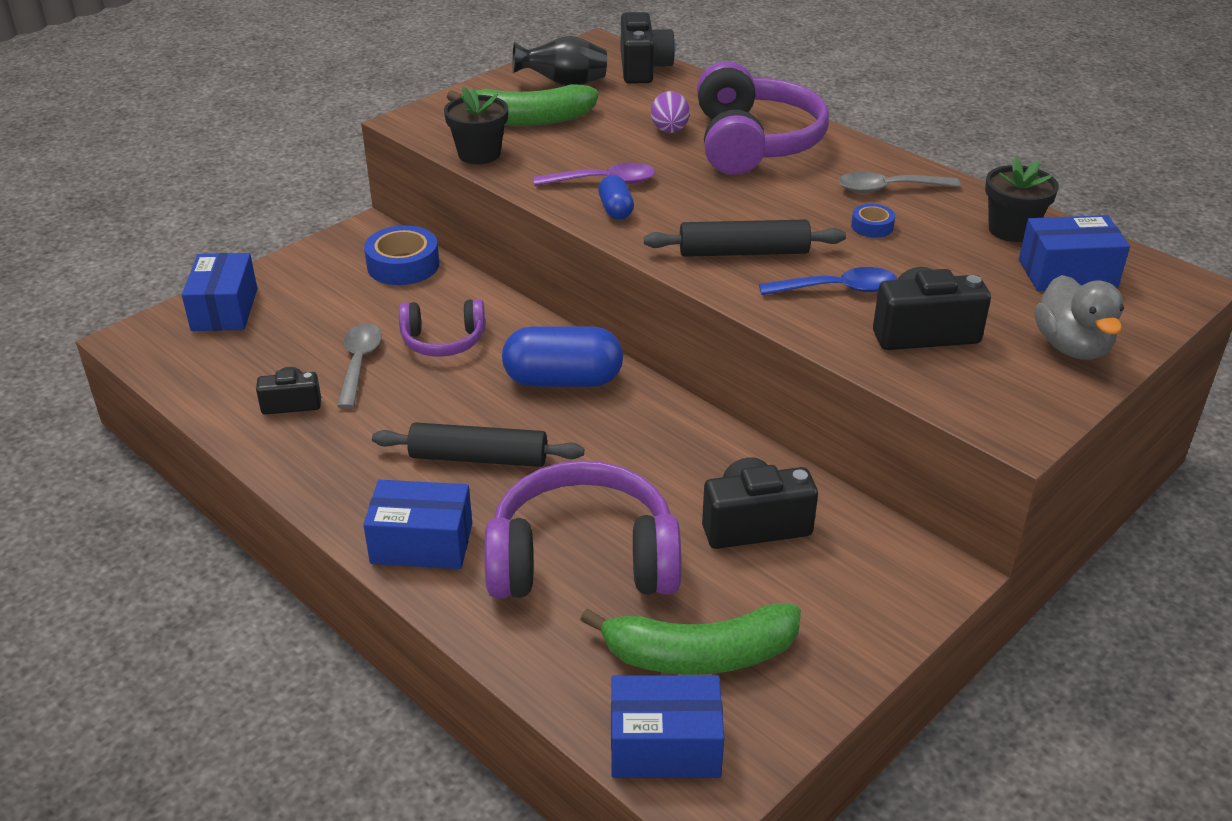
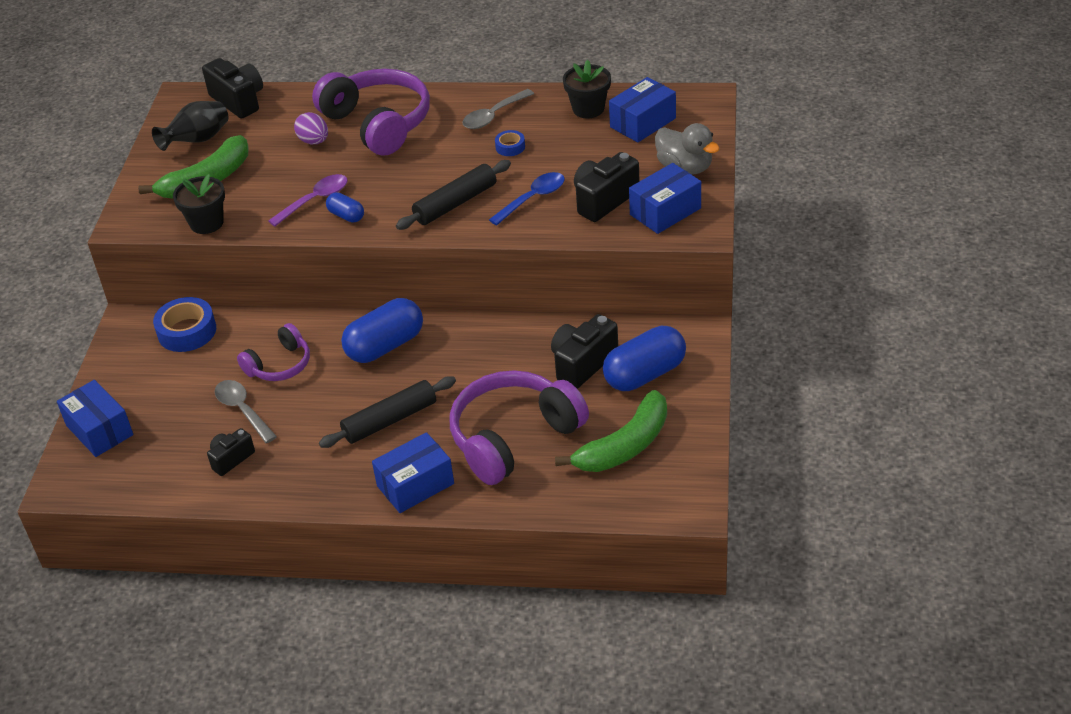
camera: 35 degrees left, 5 degrees up
(665, 746) = (653, 497): blue box -> blue box (665, 211)
(818, 582) = (645, 374): none -> blue capsule

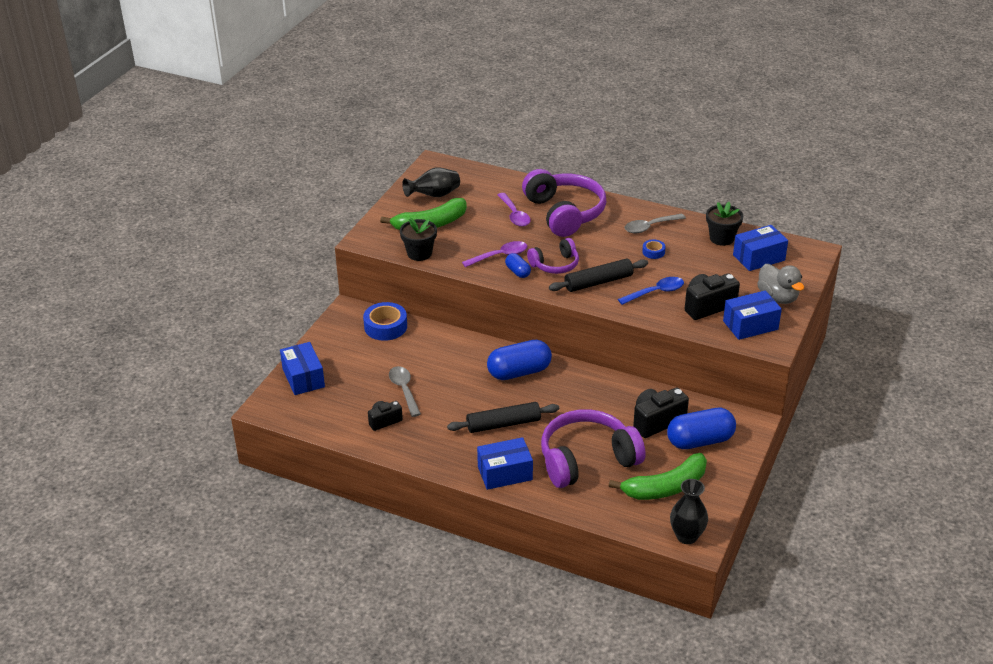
camera: 15 degrees right, 5 degrees down
(238, 101) = (472, 174): black camera -> none
(279, 365) = (440, 366): purple headphones -> purple headphones (555, 265)
(314, 141) = (514, 215): purple egg -> purple spoon
(673, 502) = (686, 536): none -> black vase

